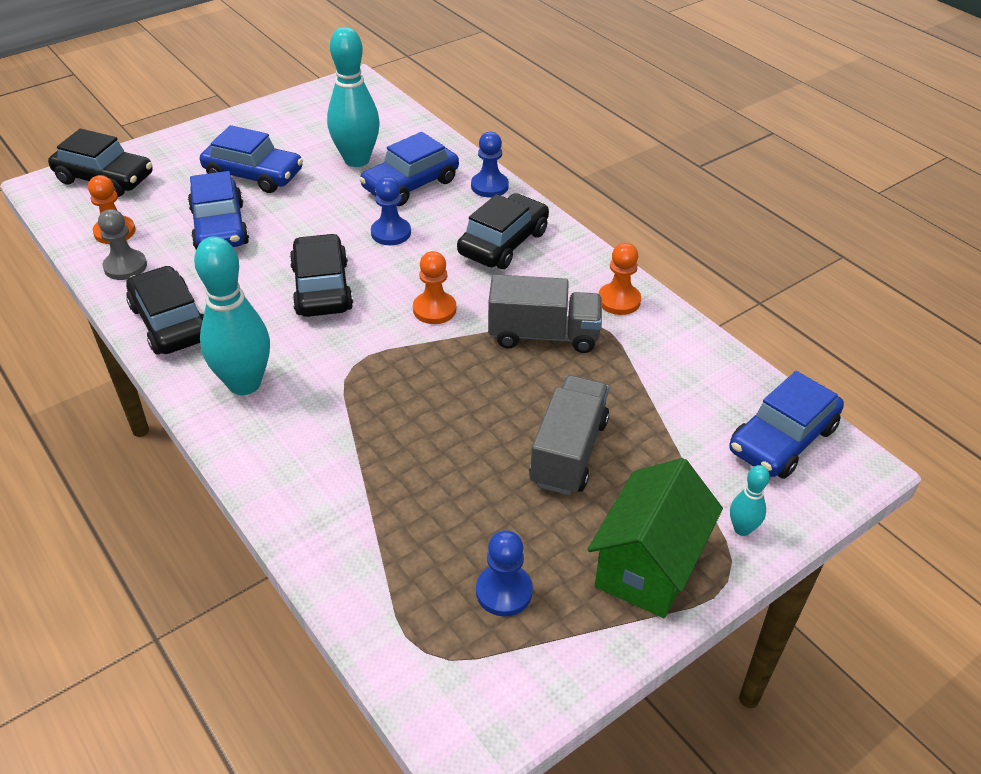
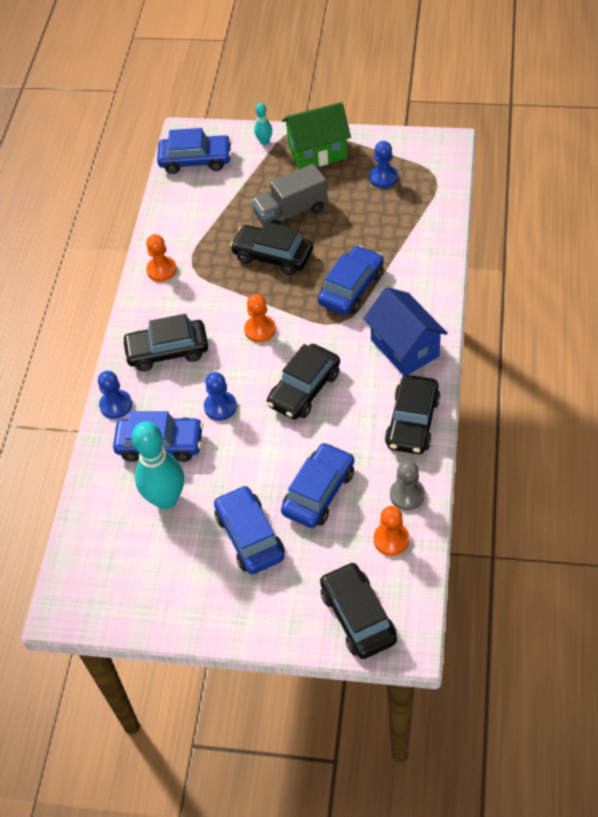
camera: 130 degrees left, 10 degrees up
(244, 384) = (404, 348): turquoise bowling pin -> blue house
(379, 409) = (351, 288): none -> blue car
(519, 387) = (273, 256): none -> black car
(543, 335) = (225, 276): grey truck -> none

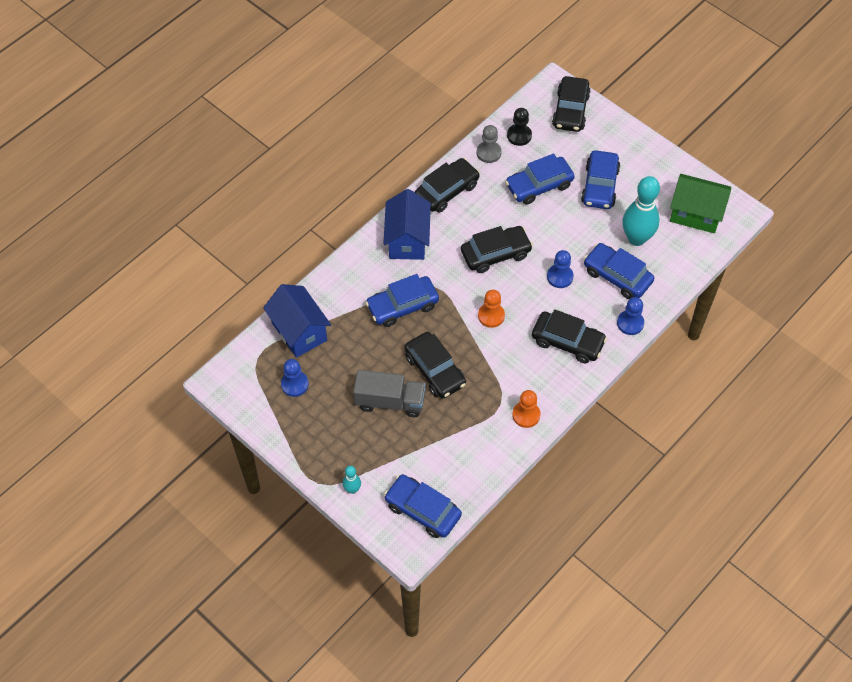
camera: 150 degrees left, 5 degrees up
(317, 152) = (320, 446): green house -> green house (695, 214)
(391, 539) = (519, 135): orange pawn -> black pawn
(422, 215) = (299, 331): none -> blue house

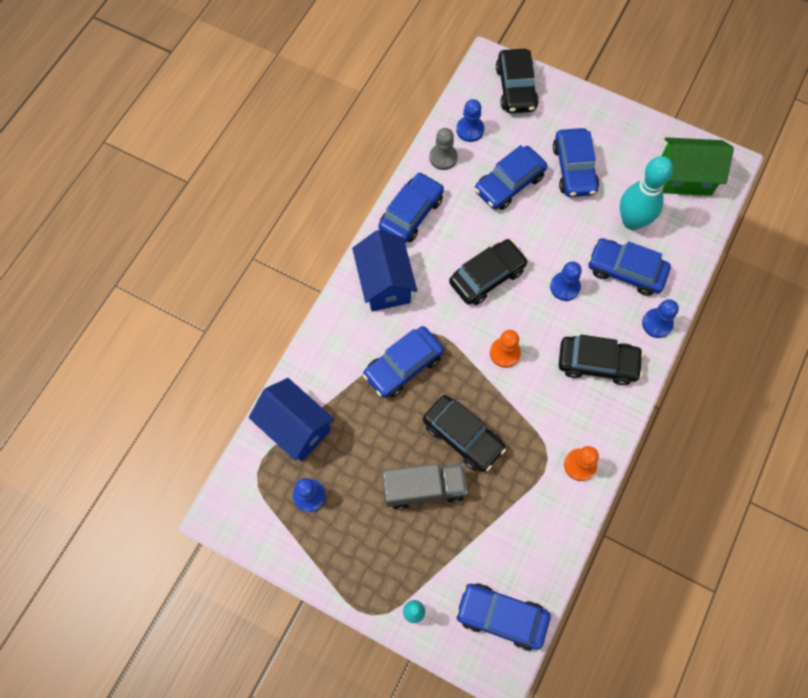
camera: 15 degrees left, 10 degrees up
(447, 191) = (411, 213): black car -> blue car
(519, 135) = (470, 130): black pawn -> blue pawn

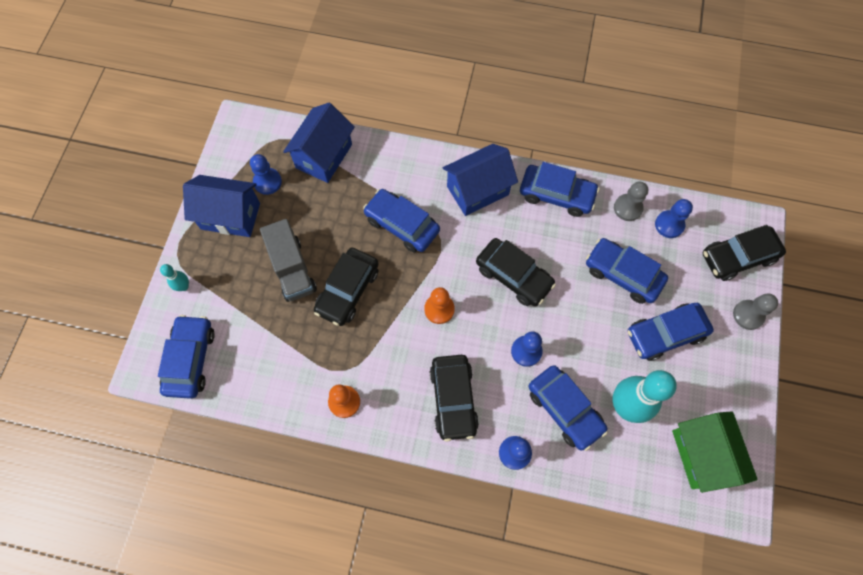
camera: 75 degrees right, 0 degrees up
(340, 545) = (230, 216): none -> blue house
(571, 100) = (748, 315): none -> grey pawn
(625, 271) = (564, 409): blue car -> blue car turned 135 degrees clockwise

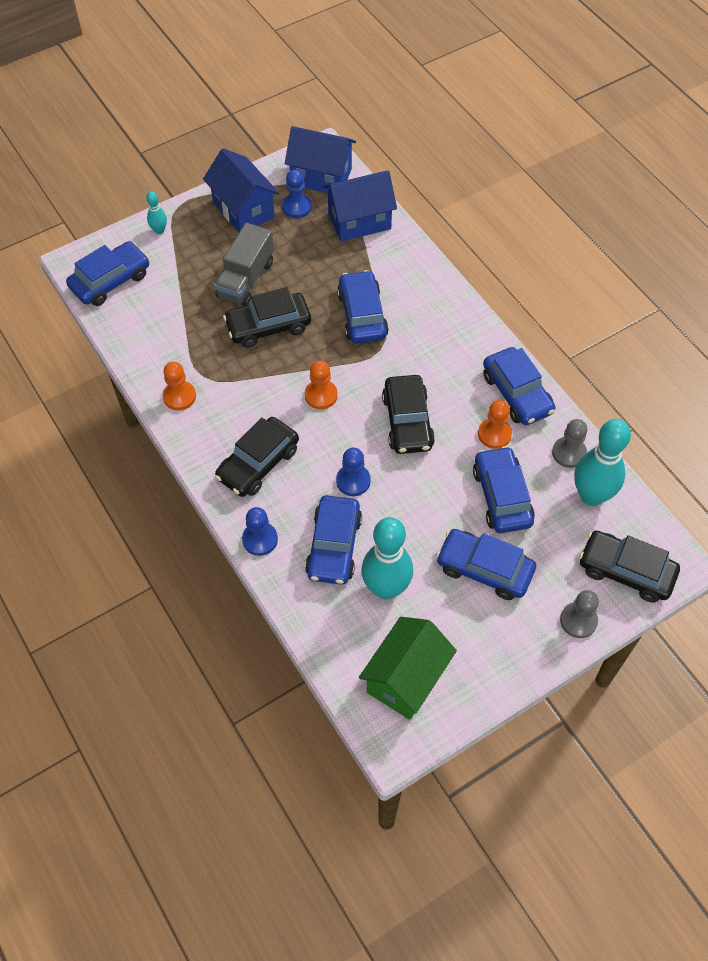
camera: 45 degrees right, 10 degrees down
(478, 190) = (453, 338): blue house -> blue house (321, 177)
(573, 235) = (494, 434): none -> orange pawn
(669, 225) = (591, 495): blue pawn -> turquoise bowling pin

